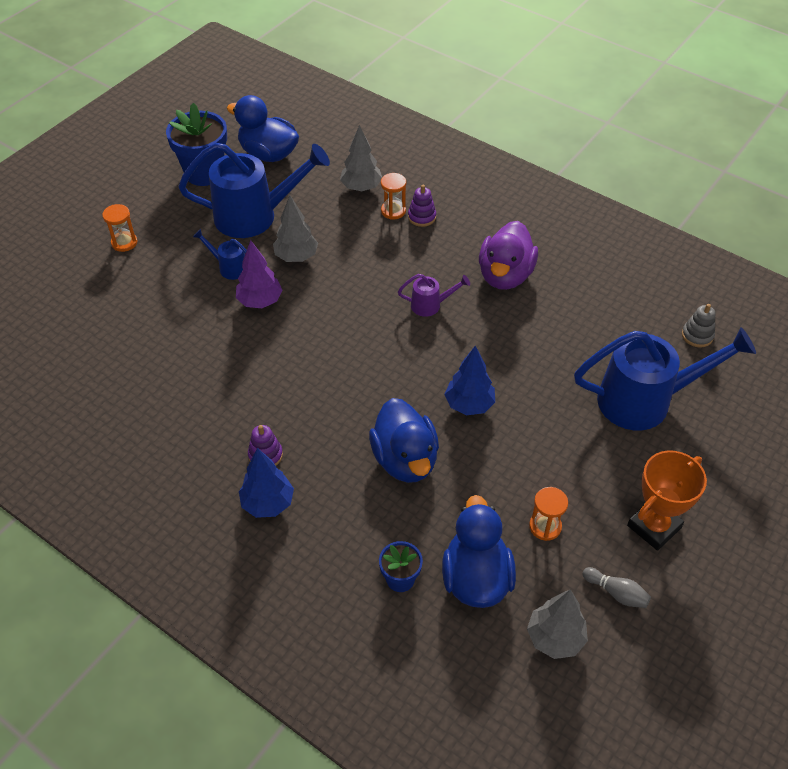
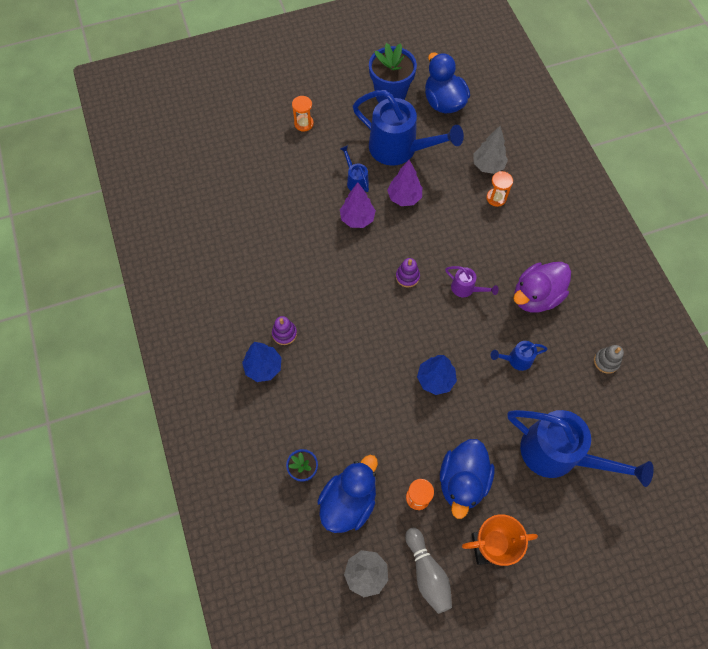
camera: 35 degrees right, 15 degrees up
(296, 257) = (404, 197): grey tree -> purple tree
(405, 459) = (365, 392): blue duck -> blue duck (462, 481)
(422, 217) = (512, 214): purple stacking toy -> purple stacking toy (407, 276)
(534, 340) = (516, 359): none -> blue watering can
(616, 593) = (427, 573): grey bowling pin -> grey bowling pin, size x1.59
(697, 335) = (639, 430): grey stacking toy -> grey stacking toy (606, 361)

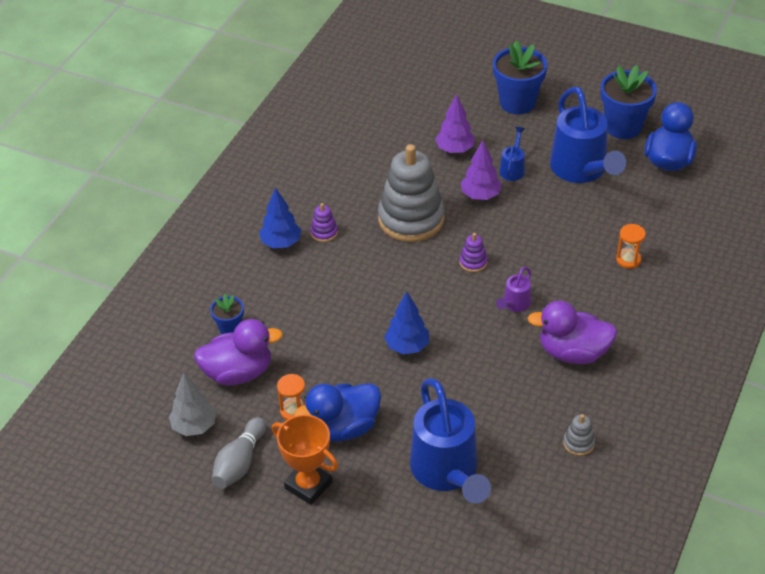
camera: 45 degrees right, 20 degrees down
(304, 123) = (517, 103): orange hourglass -> blue flower pot
(332, 274) = (411, 219): none -> grey stacking toy
(348, 501) = (238, 372): blue duck -> purple duck
(404, 197) = (541, 206): purple tree -> purple tree (455, 149)
(466, 289) = (514, 304): purple watering can -> purple watering can turned 45 degrees clockwise
(488, 166) = (651, 232): grey tree -> none
(516, 359) = (496, 383): blue watering can -> none

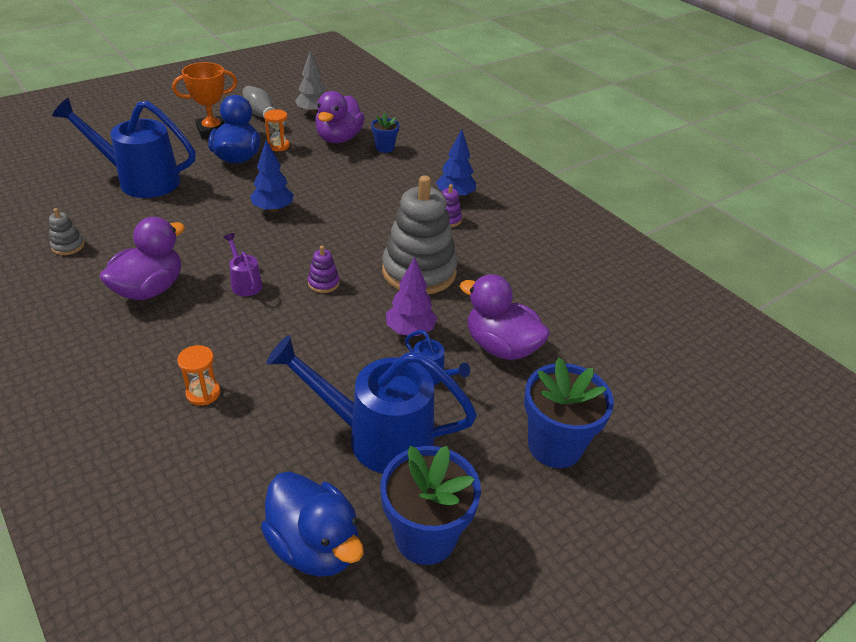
camera: 115 degrees right, 5 degrees down
(455, 149) = (501, 347): purple tree -> purple duck

